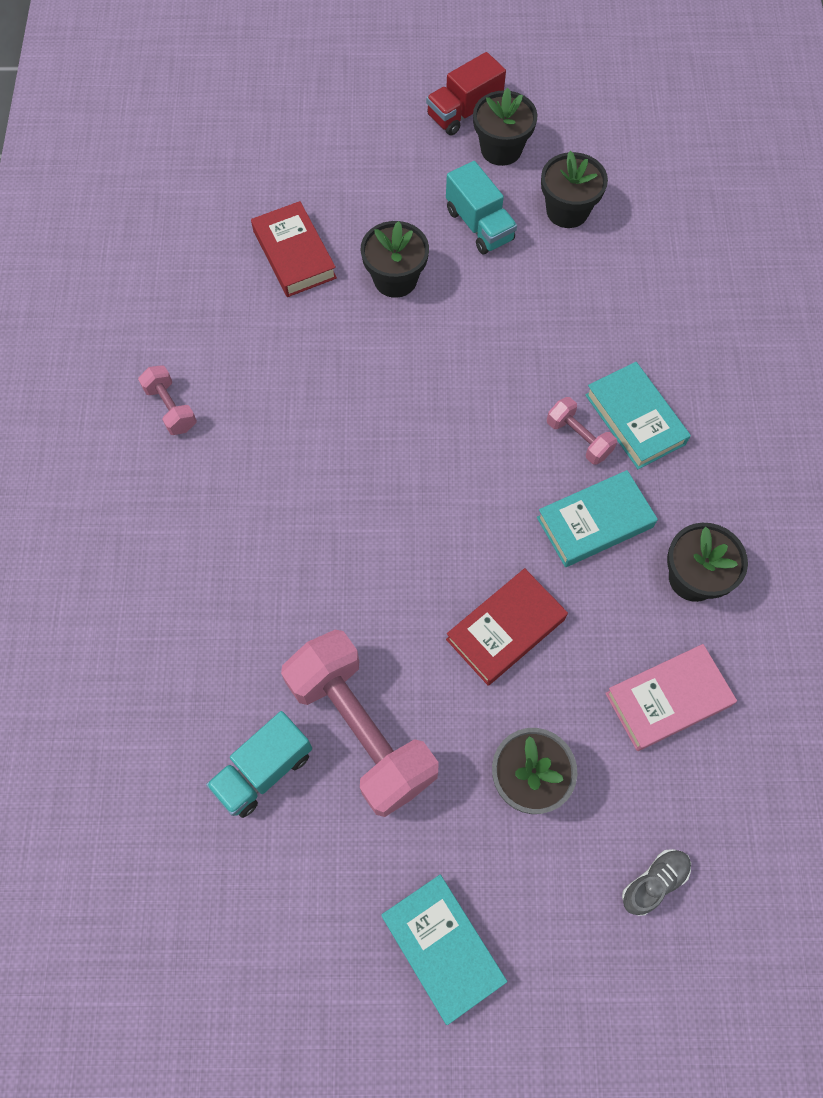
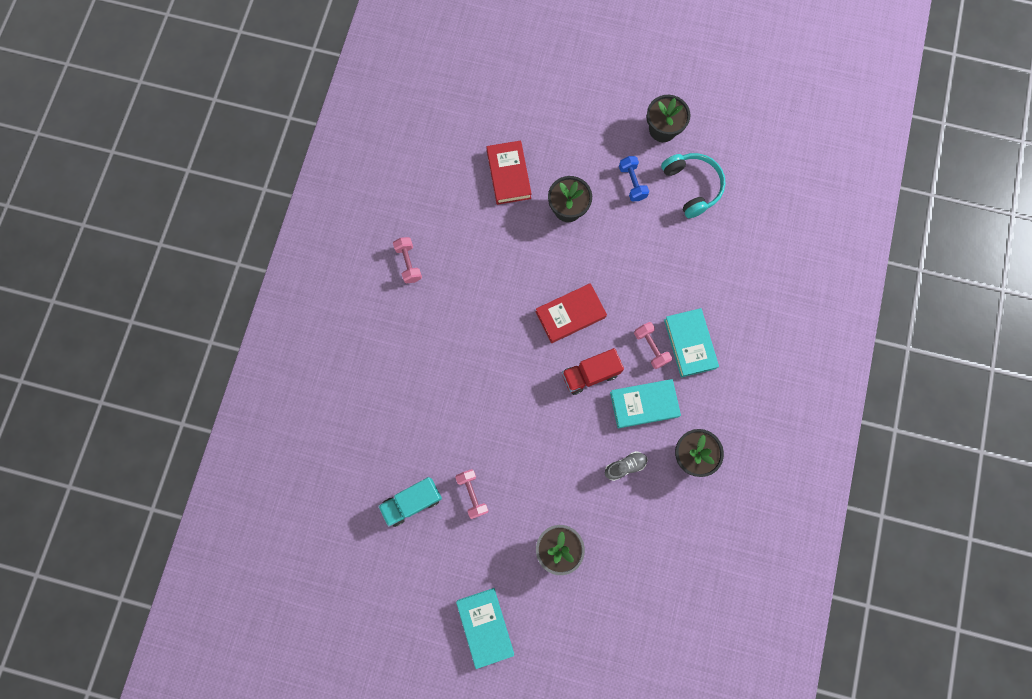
camera: 15 degrees right, 10 degrees up
(361, 730) = (472, 494): pink dumbbell -> pink dumbbell, size x0.45
(464, 112) = (646, 94): red truck -> red truck (590, 374)
(479, 225) = (632, 183): turquoise truck -> blue dumbbell
(505, 629) = (571, 457): red book -> red book (570, 314)
(567, 211) = (692, 186): black flower pot -> turquoise headphones
(654, 882) = (611, 624): grey shoe -> grey shoe (625, 466)
(668, 699) = (652, 524): pink book -> none

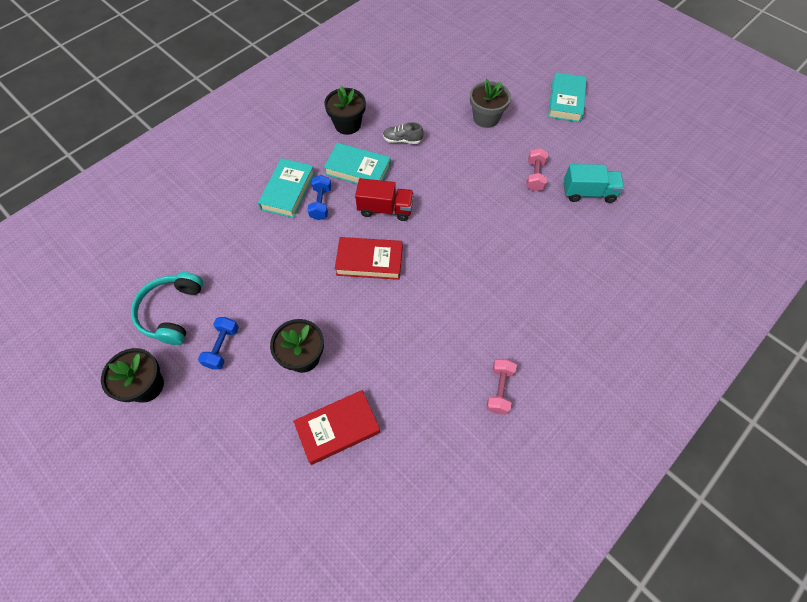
camera: 150 degrees left, 15 degrees down
(508, 175) = (338, 428): red book -> red book turned 45 degrees clockwise
(651, 347) = (321, 203): pink dumbbell -> blue dumbbell

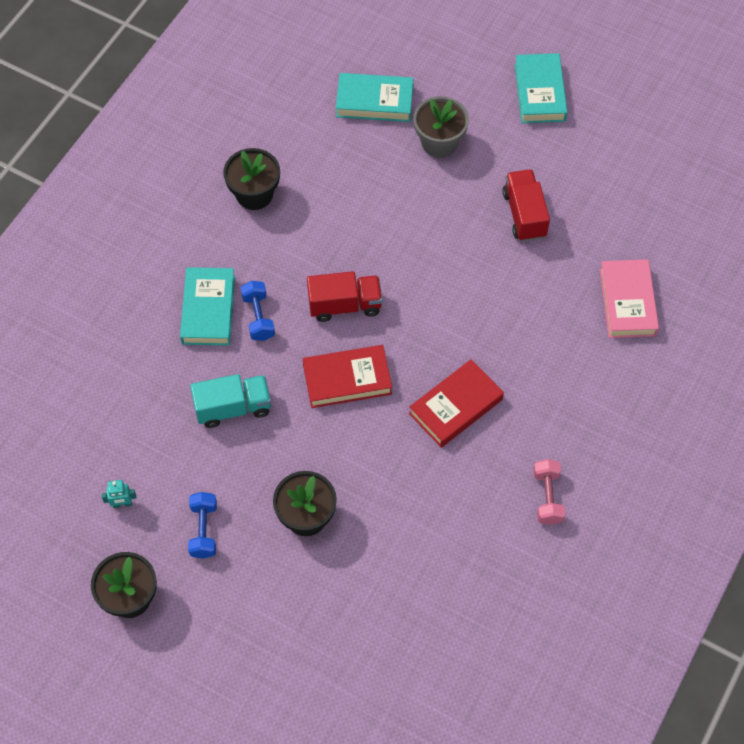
camera: 15 degrees left, 0 degrees up
(171, 312) = (122, 504): turquoise headphones -> turquoise robot
(338, 428) = (376, 587): red book -> red book (456, 406)
(358, 169) = (291, 258): turquoise book -> turquoise book (374, 101)
(402, 140) = (336, 201): grey shoe -> none
(534, 176) = (524, 214): pink dumbbell -> red truck
(588, 193) = (597, 222): turquoise truck -> turquoise truck (233, 408)
(599, 253) = (627, 302): none -> pink book

